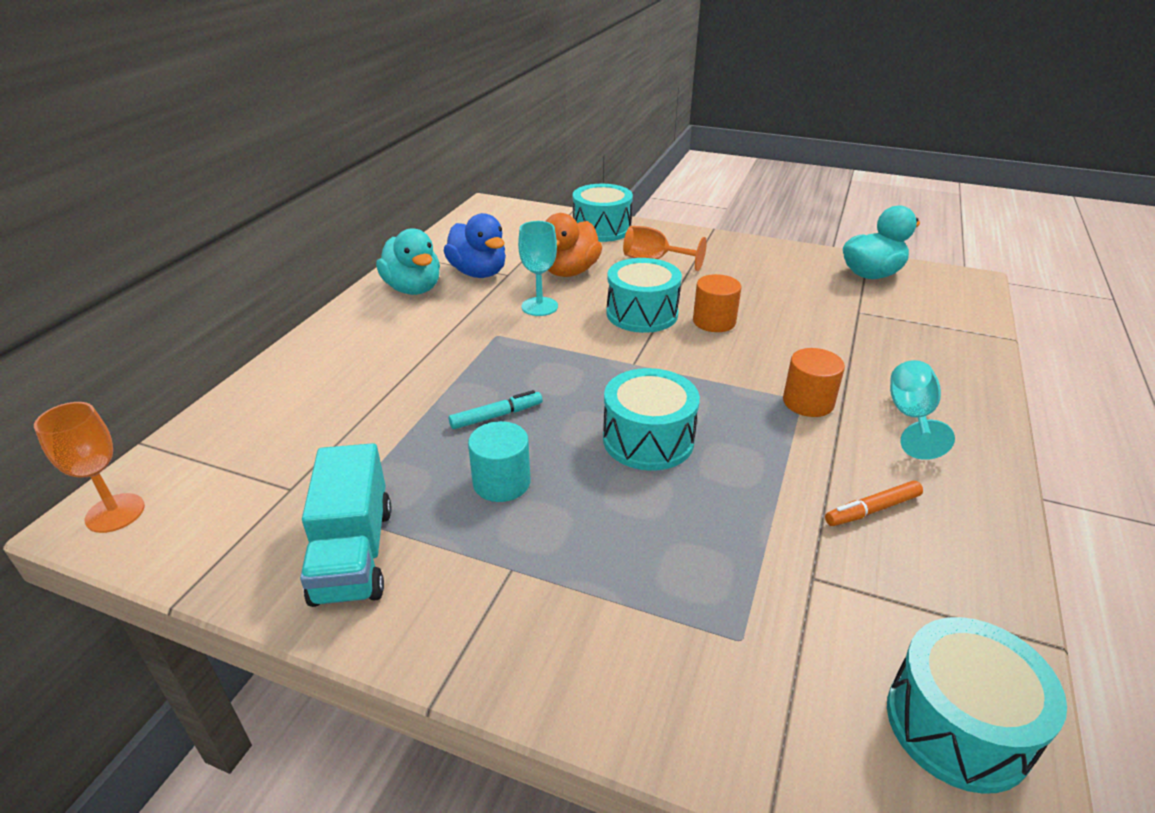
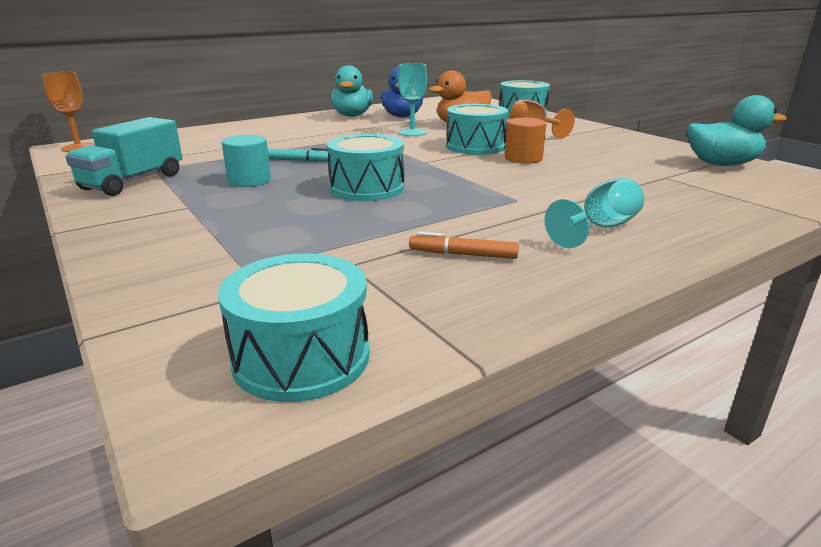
camera: 35 degrees right, 10 degrees down
(808, 402) = (521, 202): orange cylinder -> none

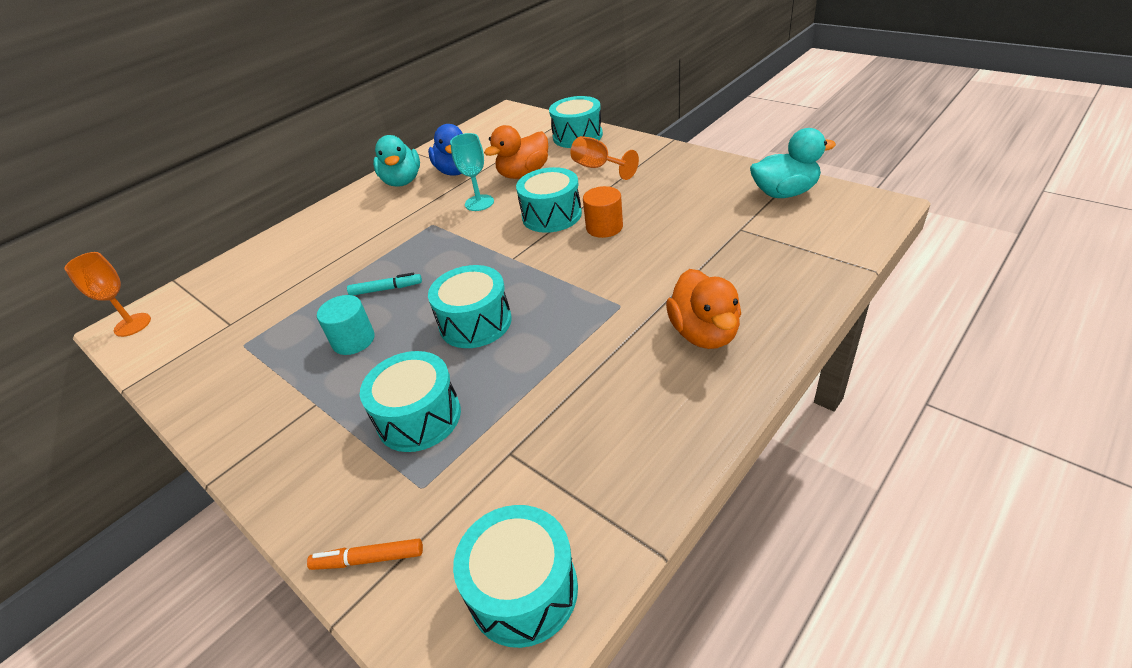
camera: 10 degrees left, 15 degrees up
(133, 182) = (234, 375): turquoise truck -> none
(275, 229) = (419, 417): none -> turquoise drum
(463, 254) = (601, 408): orange marker -> orange marker (368, 559)
(600, 228) = (704, 333): turquoise goblet -> orange duck

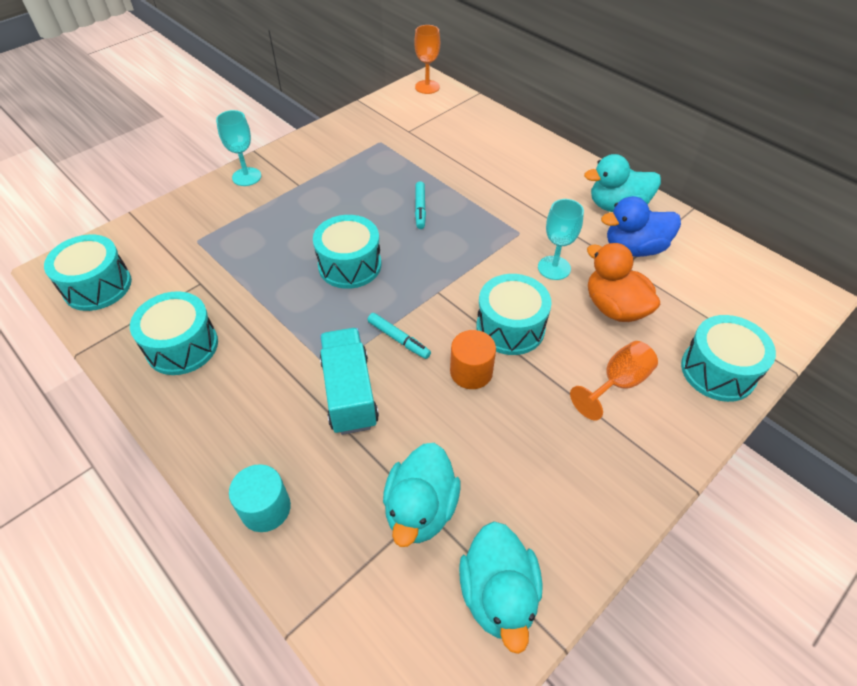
camera: 90 degrees right, 10 degrees up
(278, 471) = (246, 177): none -> turquoise goblet
(353, 340) = (359, 196): turquoise cylinder -> turquoise cylinder (265, 508)
(368, 559) = (159, 221): orange marker -> none
(419, 417) = (258, 236): turquoise drum -> turquoise drum (182, 346)
(576, 270) = (398, 339): none -> turquoise marker
(647, 287) = (349, 393): none -> turquoise truck
(704, 333) = (262, 426): orange duck -> none
(741, 231) = (420, 509): none -> turquoise duck

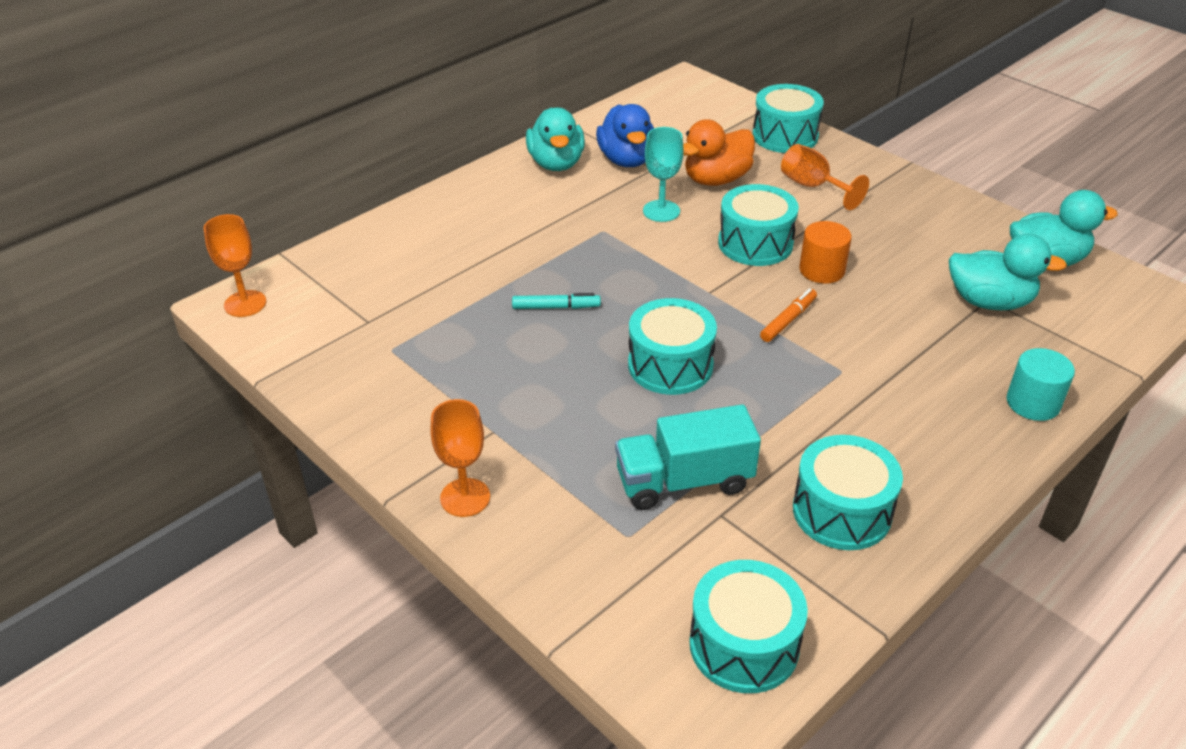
camera: 90 degrees left, 10 degrees down
(246, 177) = (465, 497): turquoise goblet -> orange goblet
(349, 393) = (873, 353): turquoise truck -> turquoise truck (684, 481)
(398, 339) = (788, 320): turquoise marker -> orange marker

